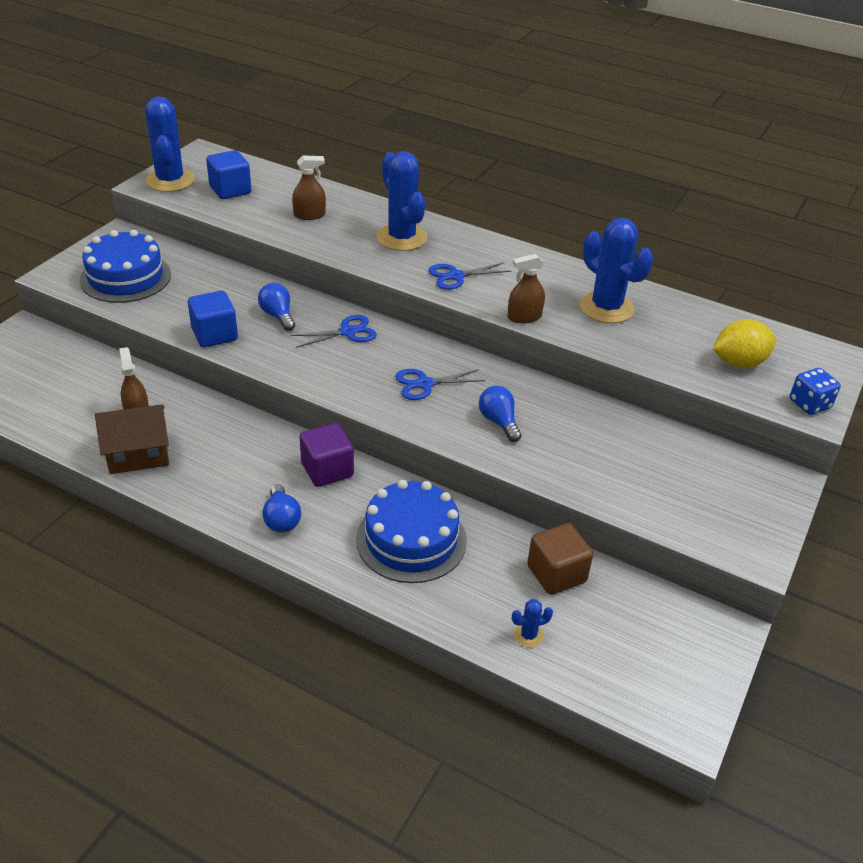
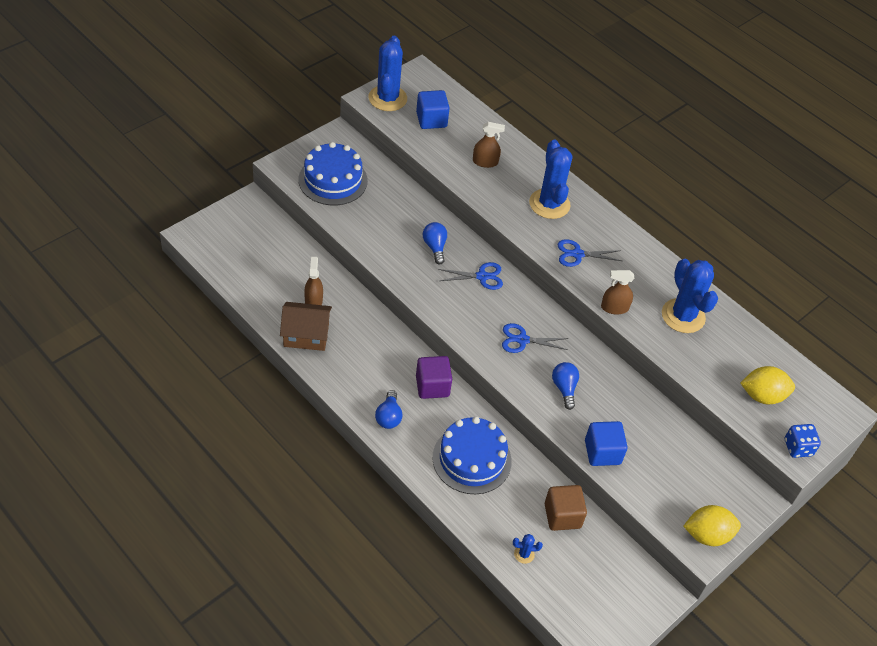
camera: 15 degrees right, 10 degrees up
(214, 335) = (383, 253): blue cube -> blue cube (602, 452)
(752, 536) = (707, 535): none -> yellow lemon

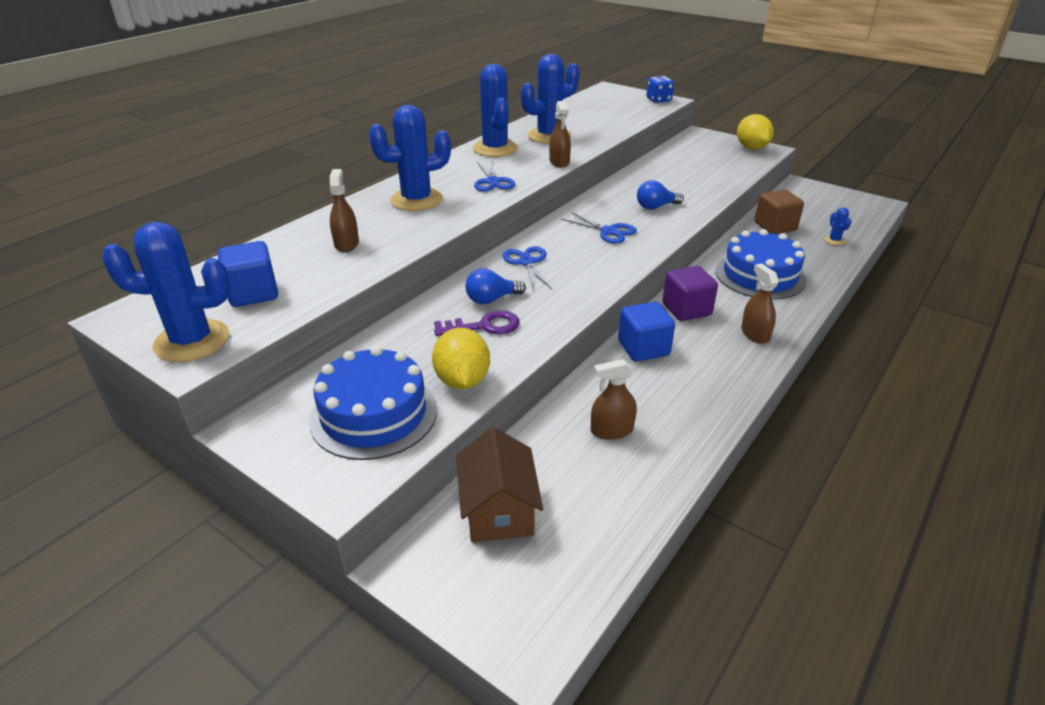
camera: 95 degrees left, 15 degrees down
(306, 335) = (680, 426): brown house -> brown house (498, 510)
(388, 417) = (755, 334): blue light bulb -> brown spray bottle
(403, 238) = (484, 326): none -> purple key
(522, 340) = (609, 231): blue scissors -> blue scissors turned 45 degrees counterclockwise
(602, 452) = (714, 187): blue cube -> blue cube (643, 348)
(653, 269) = (495, 149): none -> blue cactus
(762, 396) = (617, 110): yellow lemon -> yellow lemon (462, 380)

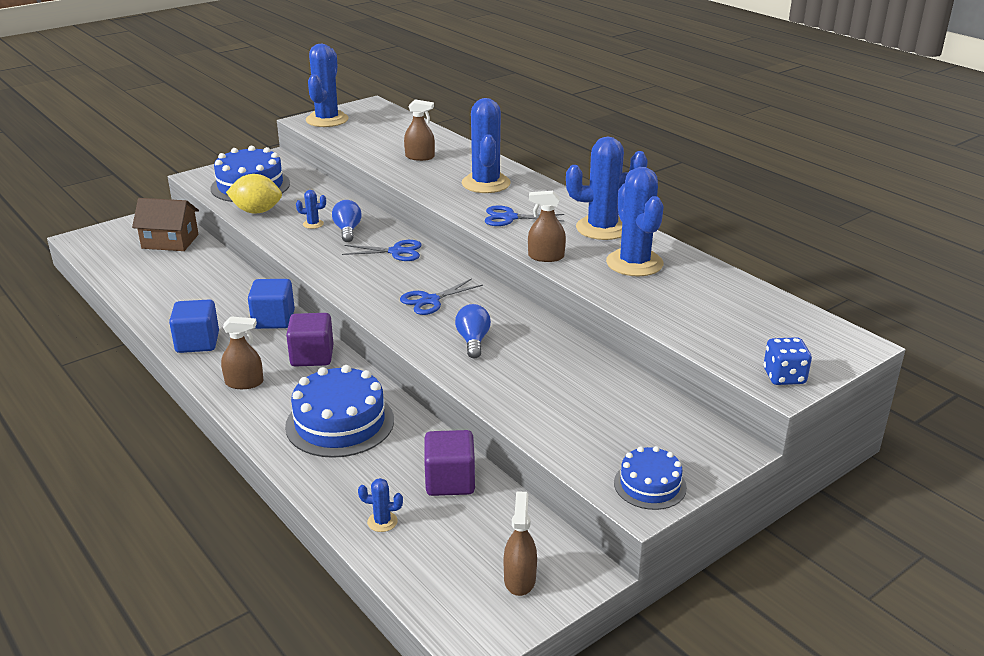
camera: 105 degrees right, 5 degrees down
(253, 293) = (369, 132): blue cube -> blue cube (197, 342)
(484, 326) = (313, 224): purple key -> blue cactus
(611, 430) = (195, 287): brown spray bottle -> brown spray bottle (519, 579)
(751, 148) = (650, 485): yellow lemon -> blue cake
(775, 226) = (450, 481): brown cube -> purple cube

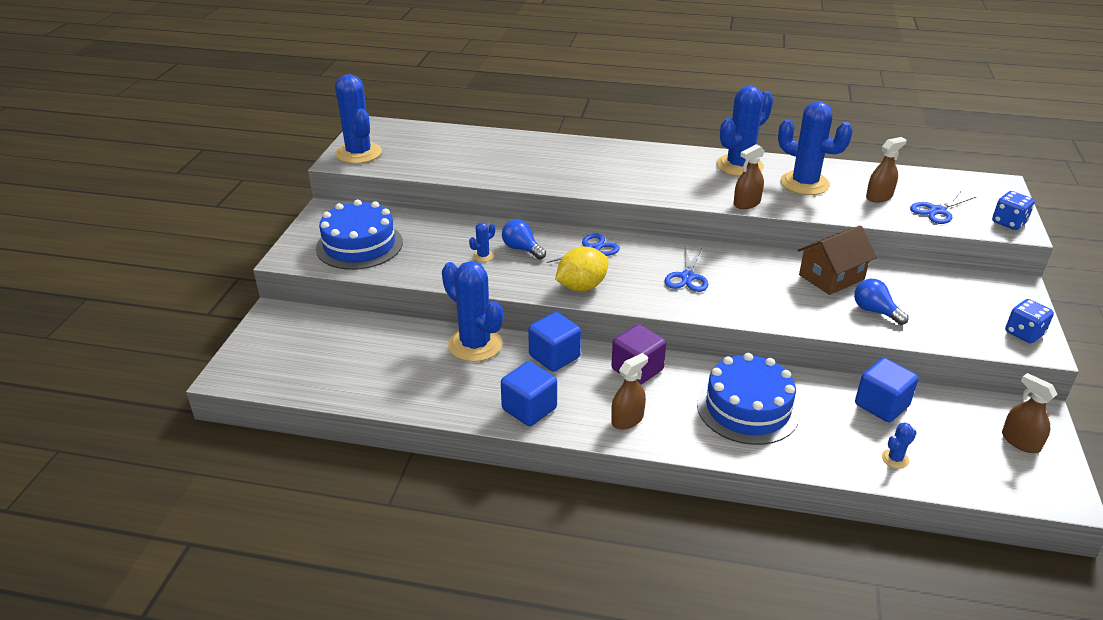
camera: 40 degrees left, 5 degrees up
(170, 241) = (331, 334): brown house -> brown house (831, 277)
(257, 211) = (412, 266): yellow lemon -> yellow lemon (581, 287)
(420, 157) = (506, 158): brown spray bottle -> brown spray bottle (879, 197)
(450, 481) = (881, 405): purple cube -> blue cube
(473, 341) = (769, 293): blue light bulb -> blue light bulb (875, 311)
(486, 183) = (599, 162): blue cactus -> blue cactus (475, 345)
(509, 218) = (667, 183): blue scissors -> blue scissors (937, 211)
(650, 485) = (1024, 333): blue cake -> blue dice

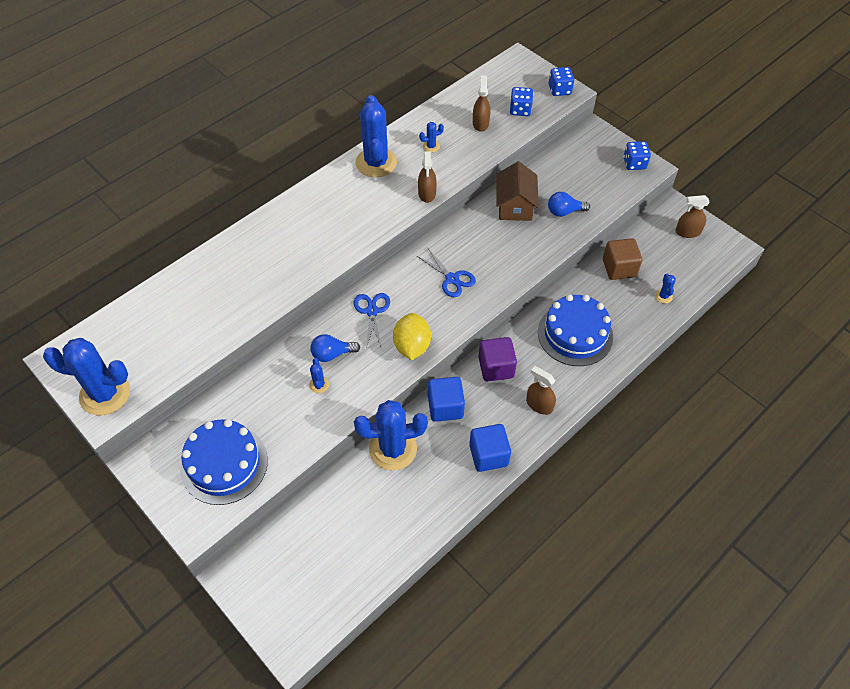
camera: 55 degrees left, 20 degrees up
(627, 419) = (539, 405): brown spray bottle -> brown spray bottle turned 45 degrees counterclockwise
(804, 183) = (431, 146): blue cactus -> blue cactus, size x0.42
(881, 405) = (619, 268): blue cube -> brown cube
(937, 211) = (520, 110): blue scissors -> blue dice

